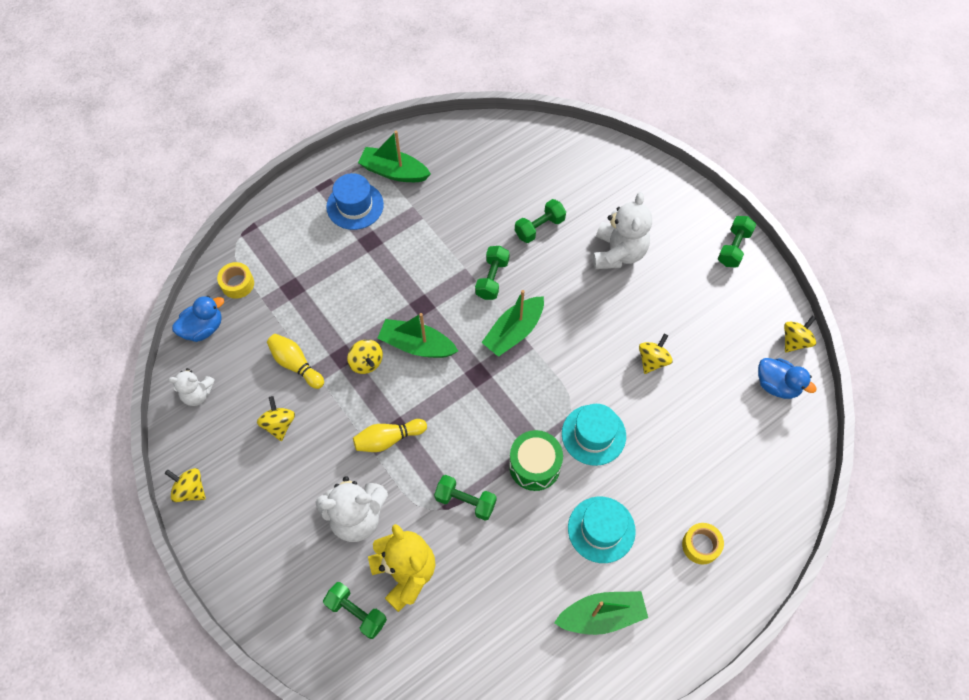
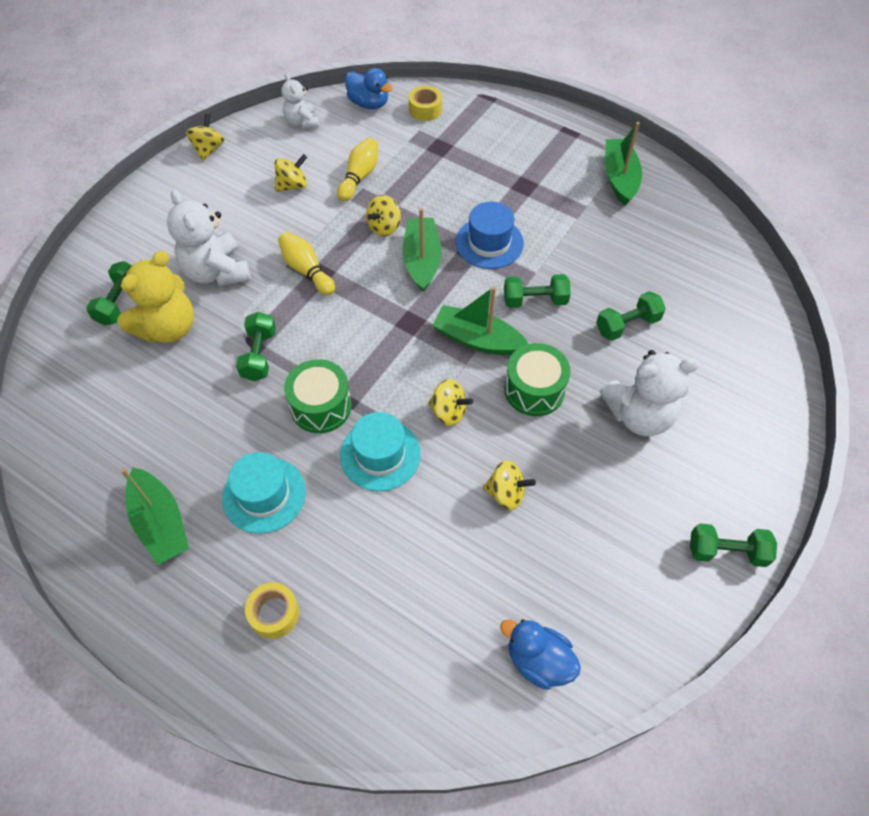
camera: 70 degrees right, 5 degrees down
(355, 206) = (559, 161): blue hat -> blue hat (489, 243)
(539, 227) = (627, 325): green dumbbell -> green dumbbell turned 60 degrees counterclockwise
(574, 310) = (534, 390): none -> green drum
(777, 385) = (538, 660): blue duck -> blue duck turned 105 degrees clockwise
(795, 341) = (620, 671): yellow spinning top -> yellow spinning top (449, 412)

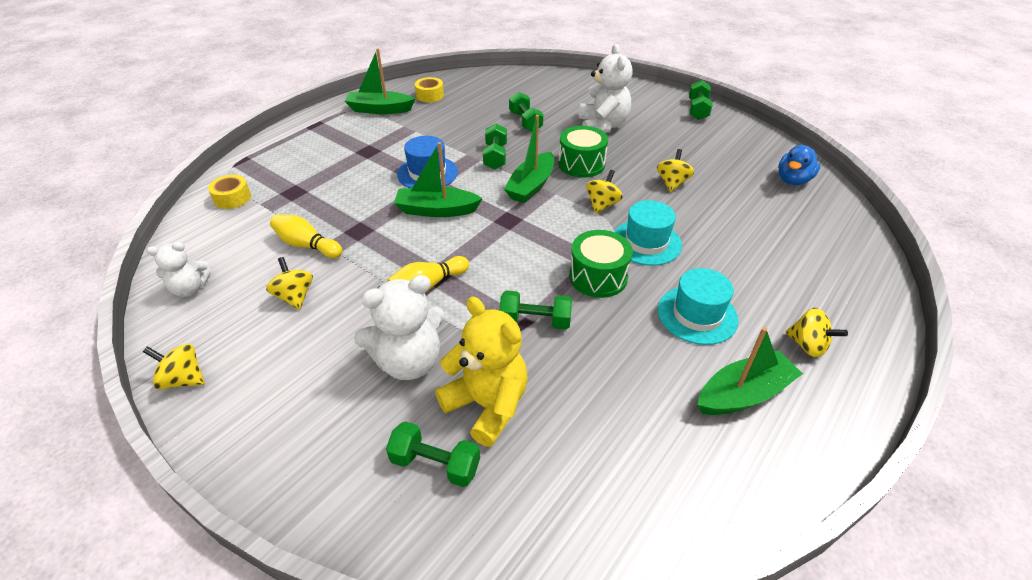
camera: 85 degrees left, 15 degrees down
(274, 613) = (808, 306): yellow tape -> yellow tape (430, 95)
(369, 103) = (195, 235): blue duck -> none
(384, 227) = (386, 231): yellow spinning top -> yellow spinning top (807, 345)

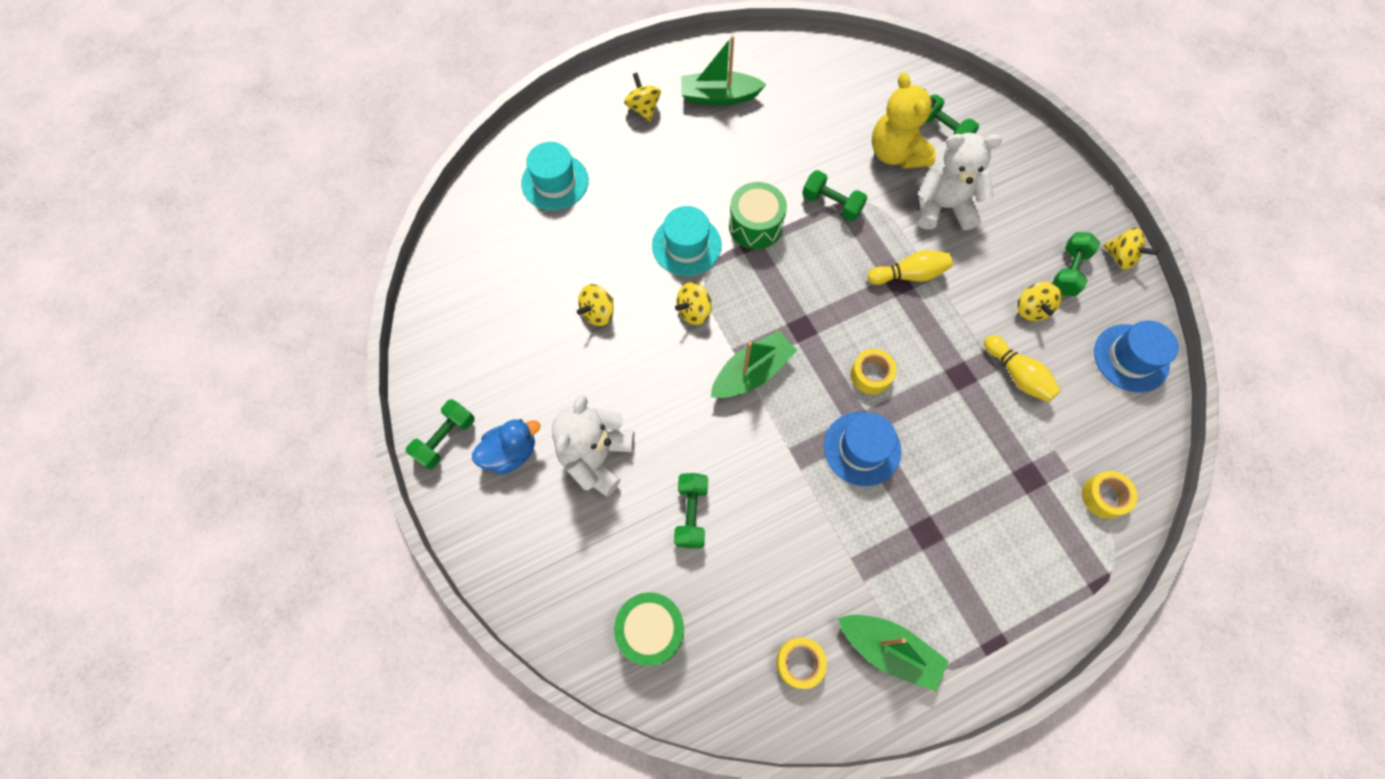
camera: 155 degrees left, 25 degrees up
(190, 289) = (1131, 358): white teddy bear -> blue hat
(437, 210) = (871, 375): green boat -> yellow tape
(495, 157) = (767, 447): green dumbbell -> green dumbbell (1068, 271)
(581, 164) = (673, 387): green drum -> green drum (651, 630)
(697, 315) = (701, 160): turquoise hat -> turquoise hat (555, 182)
(793, 180) = (471, 264): blue duck -> blue duck (511, 452)

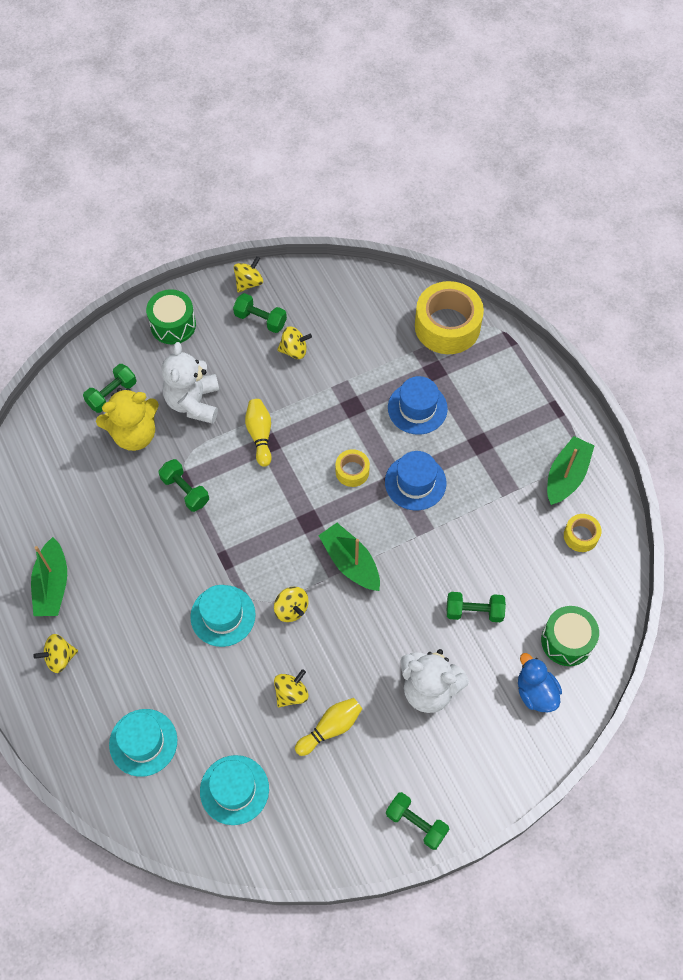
camera: 90 degrees left, 5 degrees down
(500, 262) = (234, 790): none -> turquoise hat
(511, 452) = (427, 762): blue duck -> blue duck (535, 692)
(598, 313) = (291, 693): yellow spinning top -> yellow spinning top turned 90 degrees counterclockwise
(755, 225) = (204, 555): green drum -> green drum (173, 325)
(831, 204) = (185, 490): green dumbbell -> green dumbbell turned 75 degrees counterclockwise
(1017, 374) = (351, 368): yellow bowling pin -> yellow bowling pin (330, 728)
(1103, 496) = (447, 326): yellow tape -> yellow tape, size x2.06
(1131, 358) = (337, 290): blue hat -> blue hat (417, 408)

